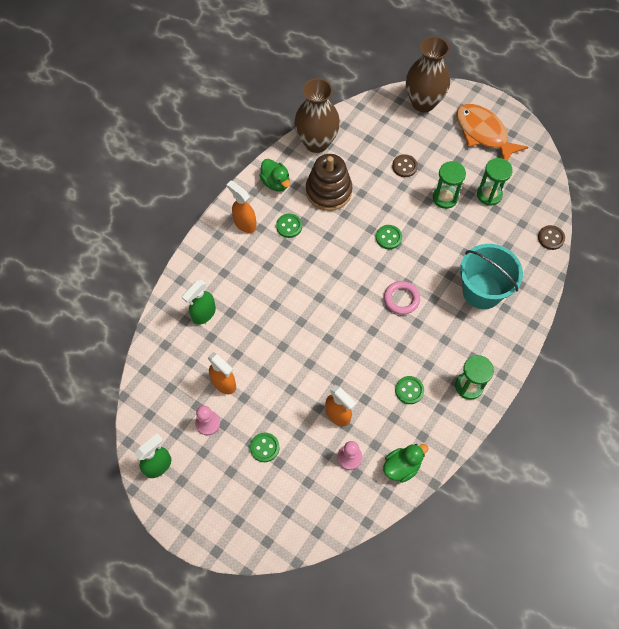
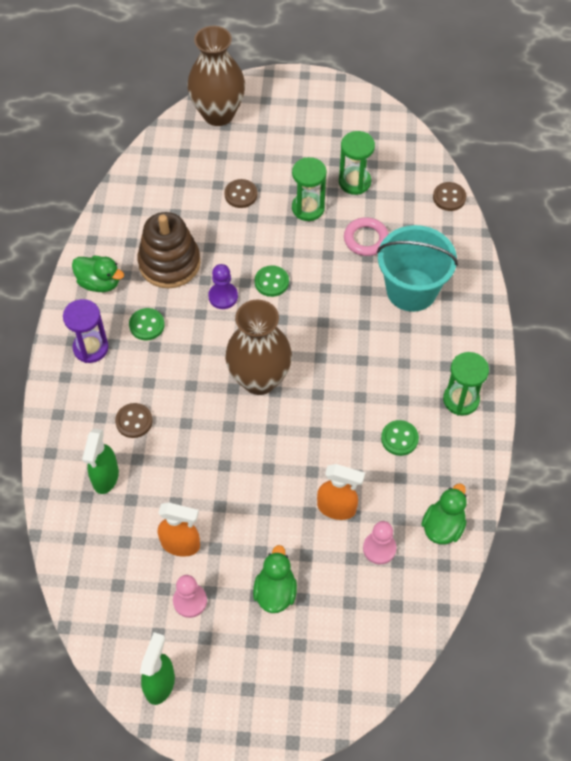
camera: 30 degrees left, 5 degrees down
(243, 286) = (134, 421): none -> brown button
(245, 224) = (91, 348): orange spray bottle -> purple hourglass
(264, 447) = (275, 591): green button -> green duck
(316, 142) = (120, 214): brown vase -> brown vase (259, 379)
(350, 231) = (223, 296): none -> purple pawn
(401, 299) = (328, 343): pink ring -> pink ring (366, 239)
(483, 133) = (307, 118): orange fish -> none

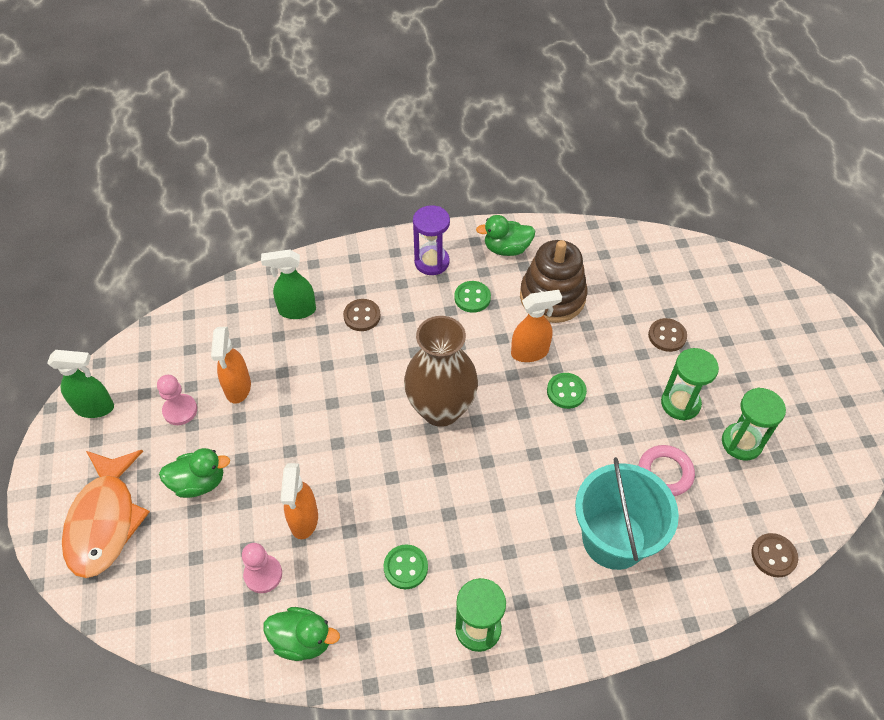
camera: 75 degrees right, 5 degrees down
(99, 283) = (506, 249): green duck -> green duck turned 75 degrees clockwise
(218, 114) = (763, 289): brown vase -> none
(223, 296) = (530, 352): purple pawn -> orange spray bottle
(292, 680) = (105, 521): none -> orange fish

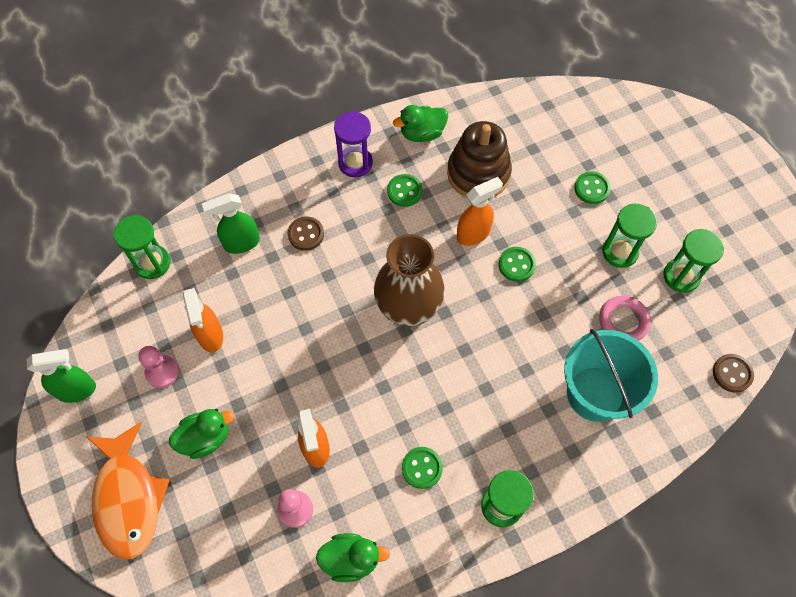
camera: 15 degrees left, 10 degrees up
(207, 310) = (152, 263): none -> green hourglass
(667, 336) = (591, 188): brown button -> green button

